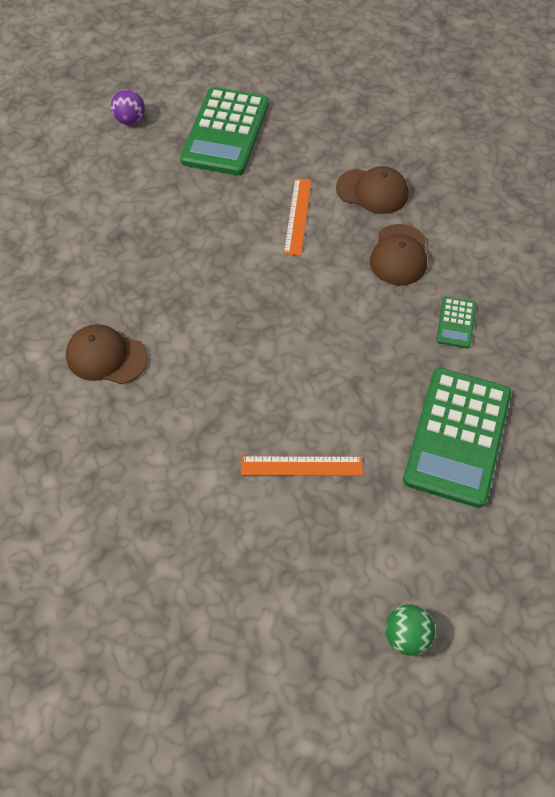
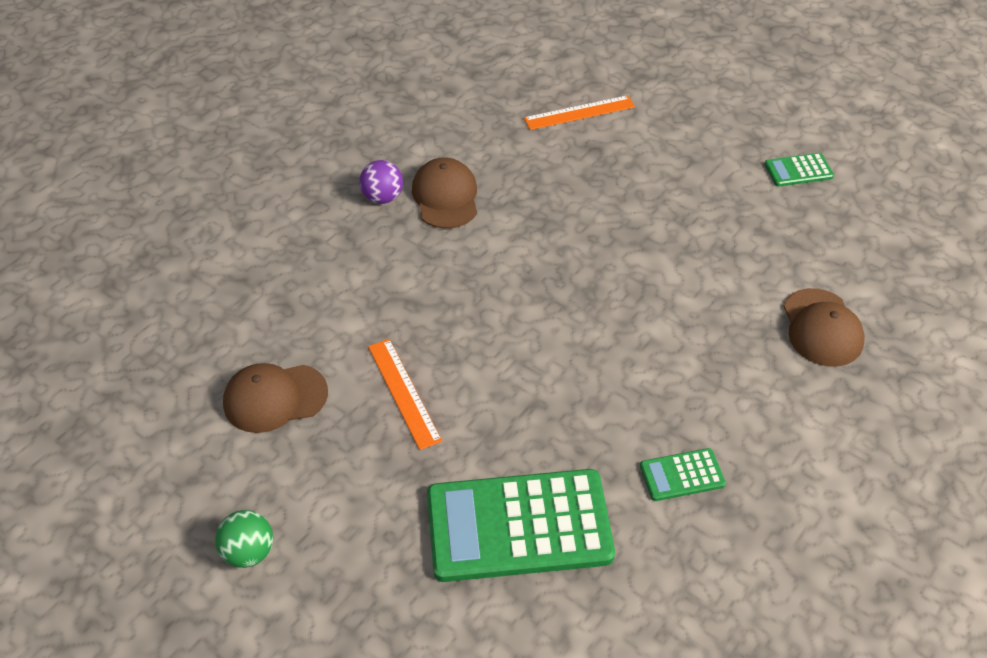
camera: 65 degrees right, 10 degrees down
(130, 120) = (748, 95): purple ball -> purple ball (383, 197)
(225, 132) = (798, 170): green calculator -> green calculator, size x0.45
(298, 216) = (729, 273): orange ruler -> orange ruler (579, 113)
(399, 255) = (743, 386): brown cap -> brown cap (275, 398)

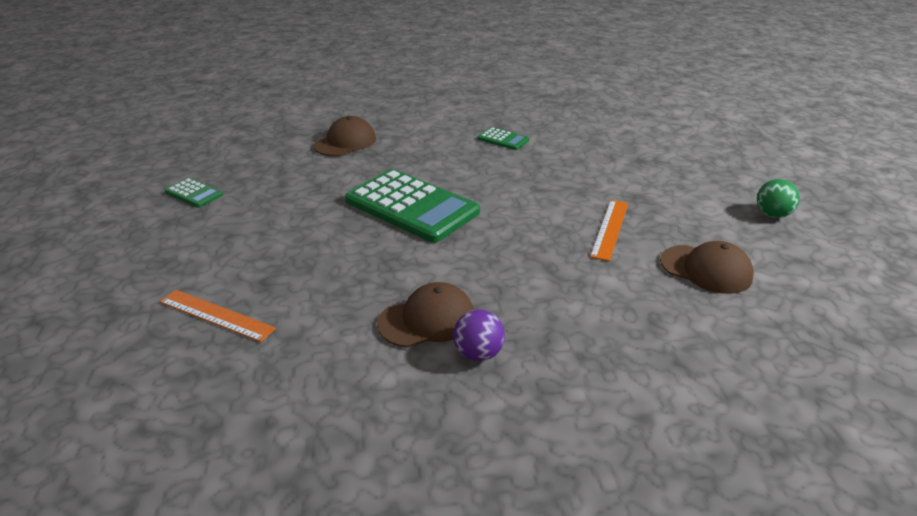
camera: 135 degrees left, 15 degrees down
(445, 197) = (427, 320): brown cap -> brown cap turned 150 degrees counterclockwise
(519, 526) = (605, 160): green calculator -> green calculator (412, 206)

